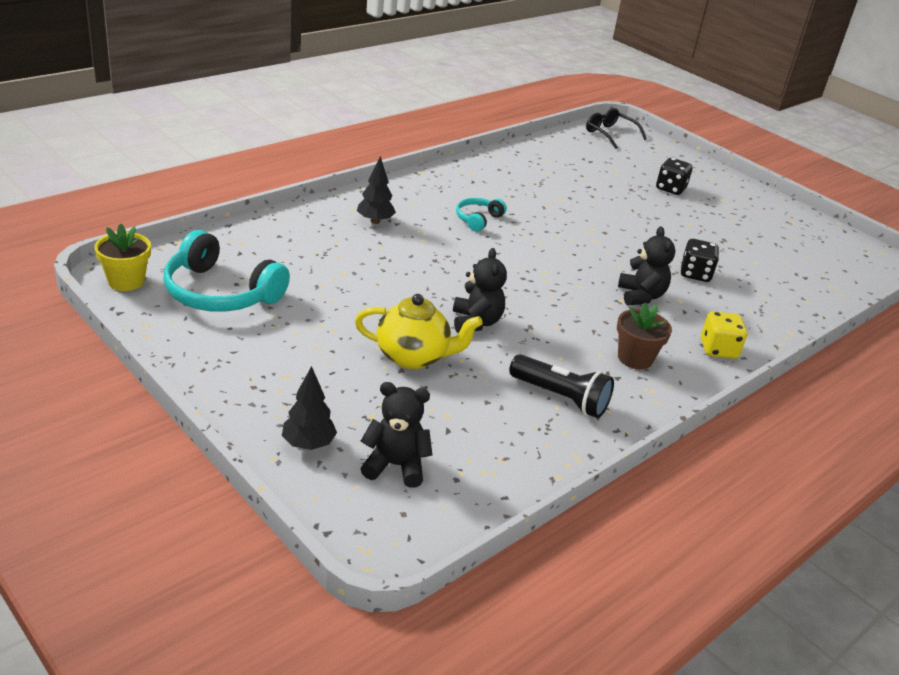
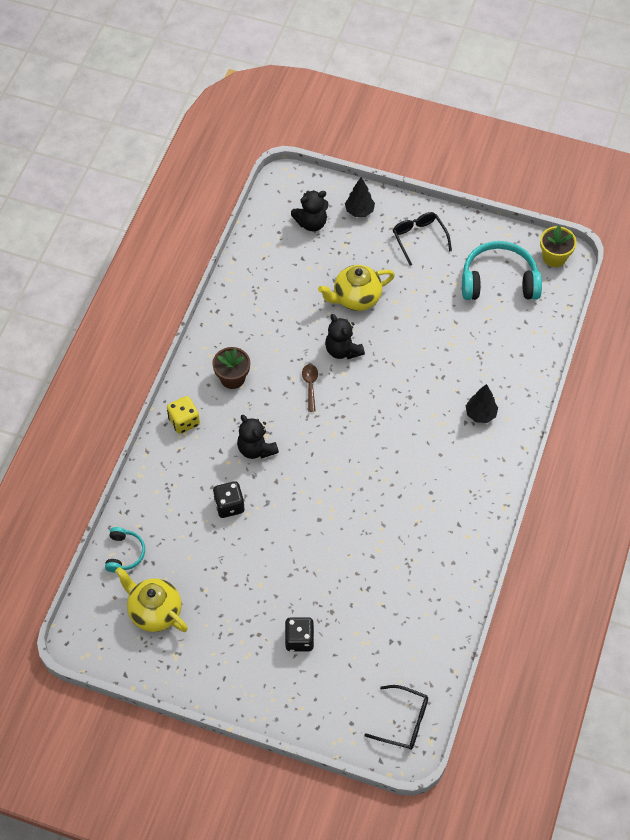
camera: 155 degrees right, 25 degrees up
(262, 374) = (419, 238): none -> black glasses
(478, 219) = (417, 468): turquoise headphones -> turquoise headphones (124, 553)
(541, 313) = (310, 385): none -> brown spoon
(560, 397) = (259, 316): black flashlight -> none
(804, 248) = (154, 611): none -> yellow teapot

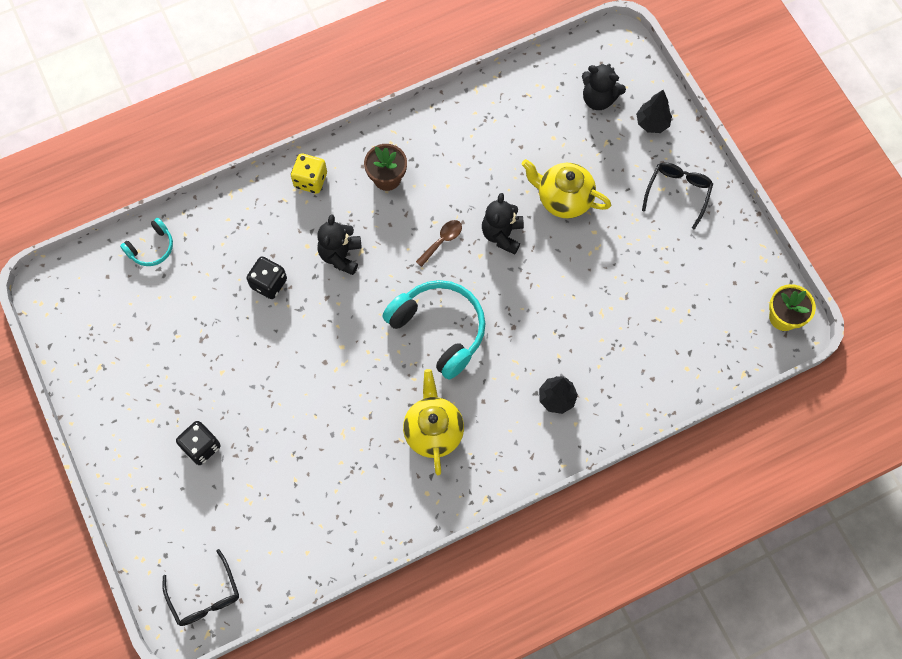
camera: 45 degrees right, 10 degrees up
(154, 611) = (122, 316): yellow teapot -> yellow teapot (433, 431)
(499, 281) = (707, 294): turquoise headphones -> turquoise headphones (439, 329)

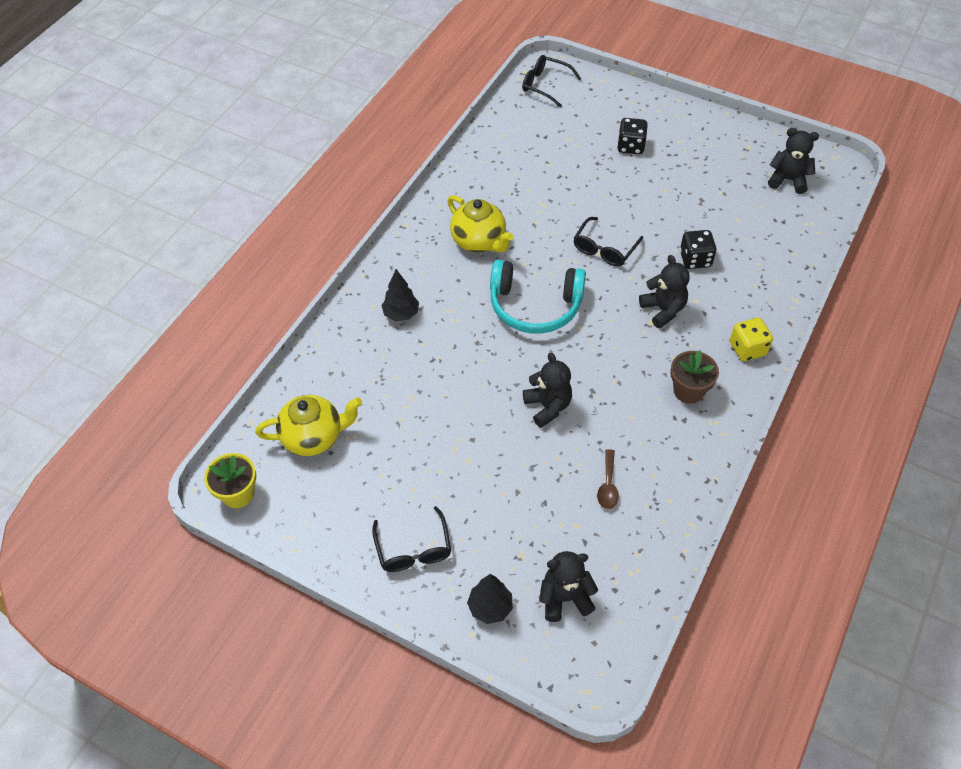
camera: 145 degrees right, 15 degrees down
(107, 307) = (788, 180): none -> black teddy bear
(151, 248) = (805, 230): turquoise headphones -> none
(333, 346) = (604, 249): none -> black glasses
(442, 241) = (593, 370): brown spoon -> brown spoon (608, 485)
(563, 199) = (519, 472): yellow teapot -> yellow teapot (313, 437)

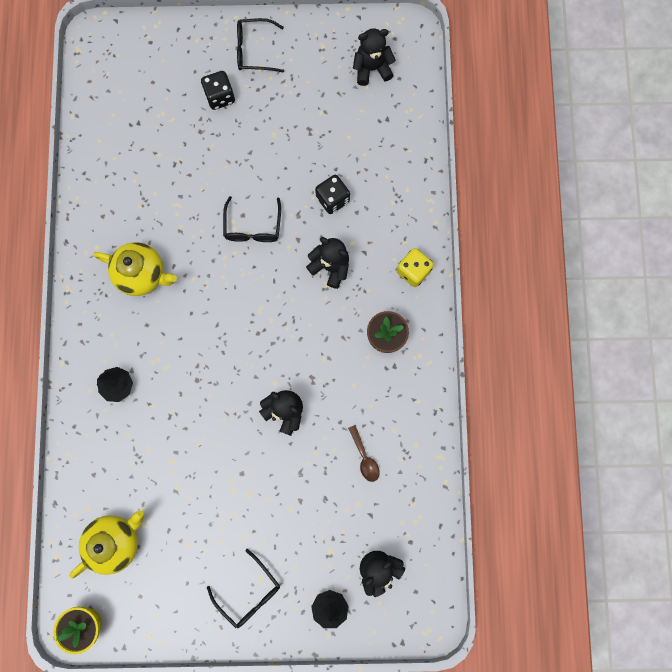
camera: 30 degrees left, 25 degrees up
(535, 306) = (225, 318): turquoise headphones -> none
(545, 85) = (105, 58): black glasses -> black glasses (254, 50)

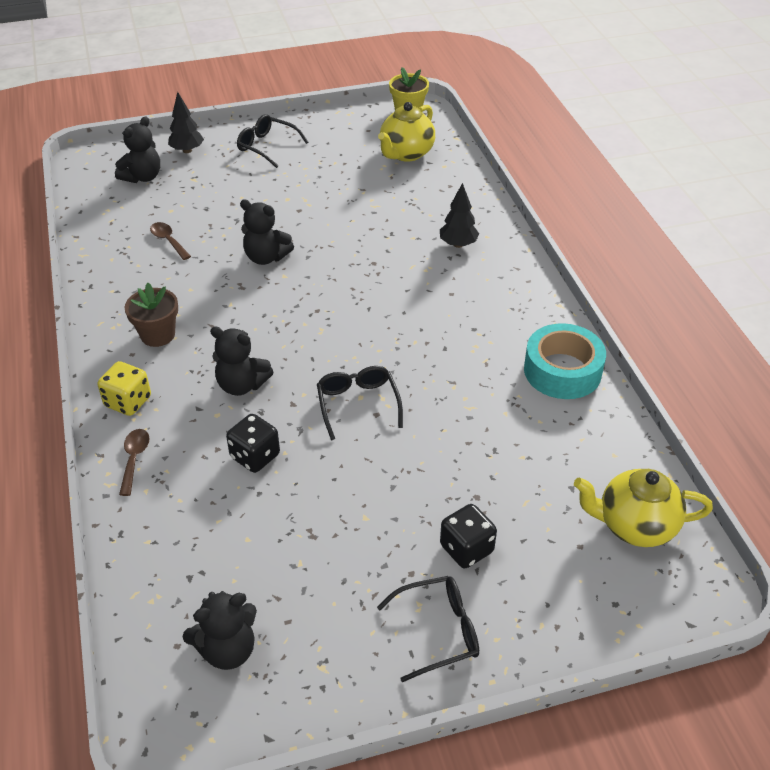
camera: 165 degrees right, 35 degrees down
(98, 221) = (562, 371): none -> turquoise tape
(142, 274) = (479, 333): yellow teapot -> yellow teapot (635, 525)
(412, 217) = (134, 459): none -> brown spoon

